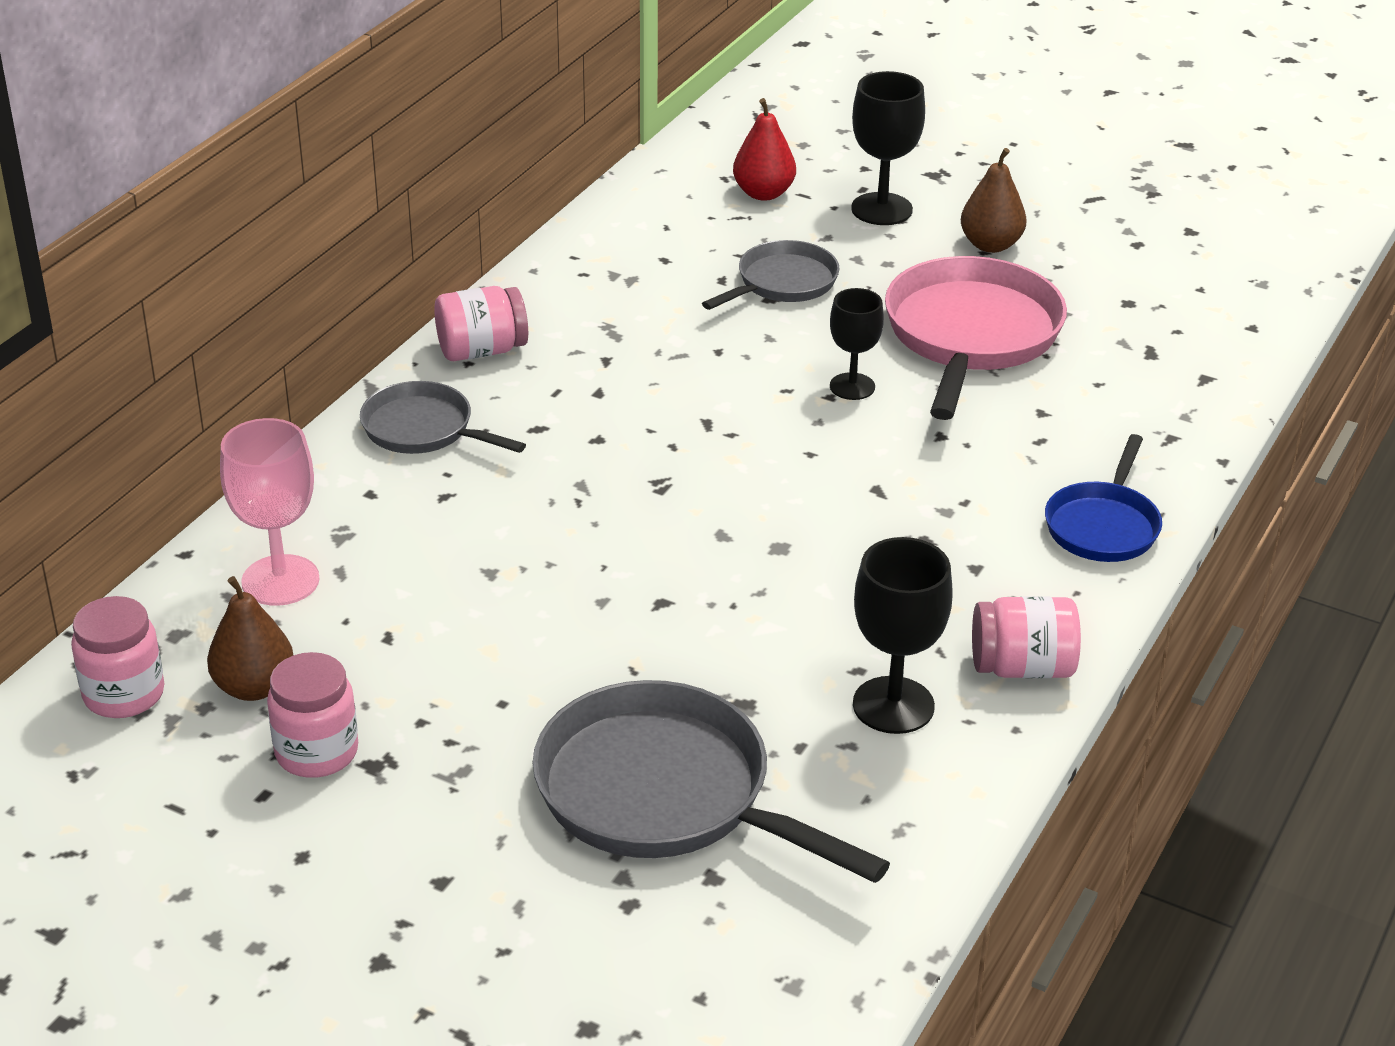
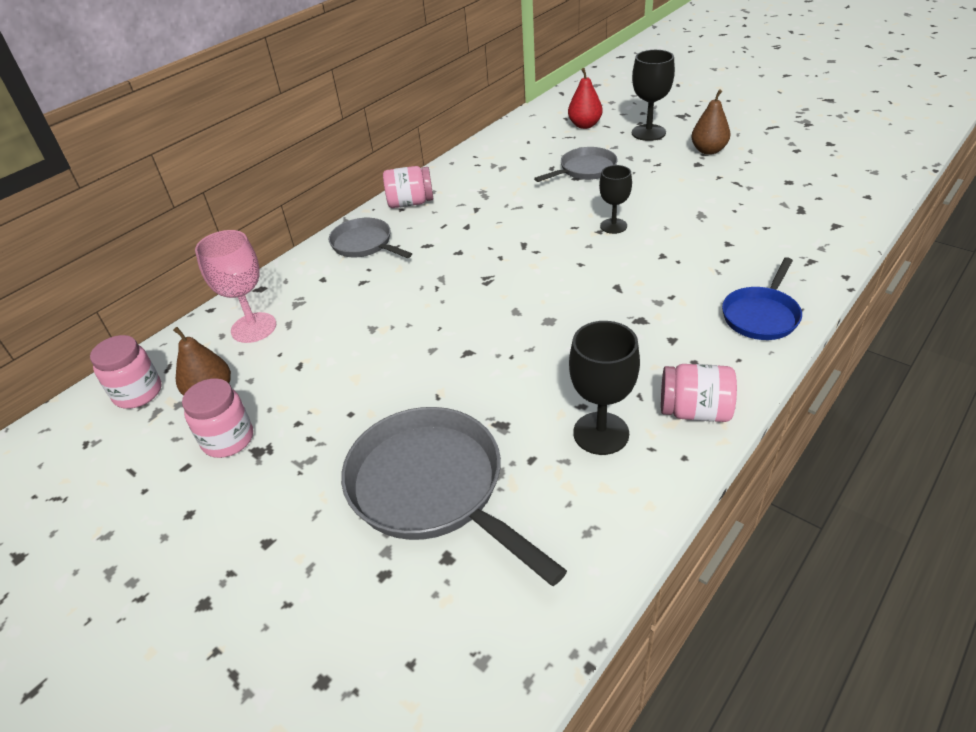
camera: 15 degrees right, 5 degrees up
(970, 336) = (689, 199): pink pan -> none

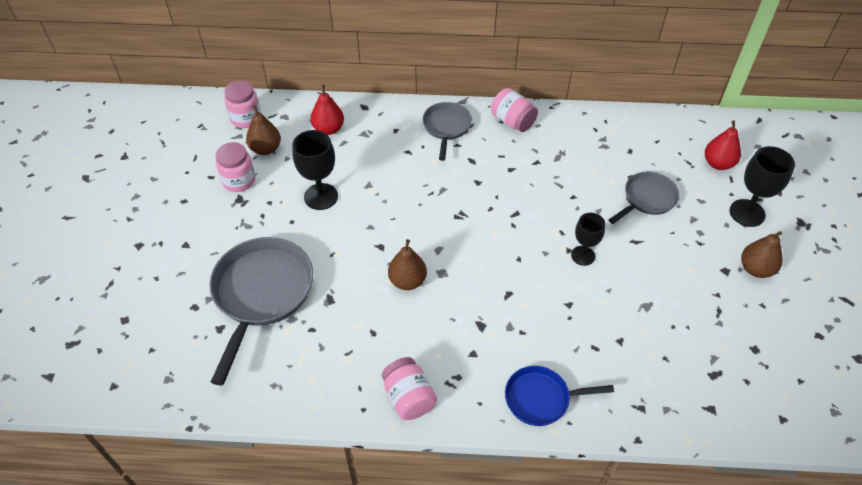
camera: 50 degrees right, 10 degrees up
(253, 328) = (328, 129): pink goblet -> red pear
(535, 350) = (407, 281): none -> brown pear
(585, 170) = (647, 199): grey pan -> grey pan turned 60 degrees counterclockwise
(601, 433) = (355, 354): black goblet -> black goblet (321, 196)

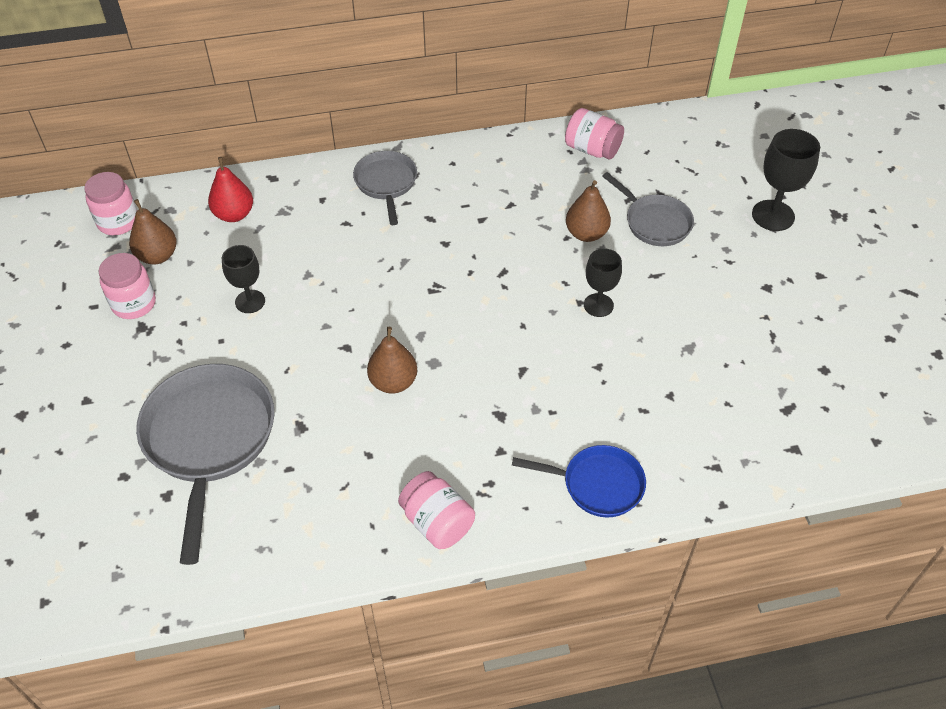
camera: 15 degrees left, 0 degrees up
(321, 196) = (250, 301): black goblet -> black goblet, size x0.66
(512, 121) = (467, 161): pink jar -> pink jar (592, 149)
(541, 398) = (597, 484): blue pan -> blue pan turned 150 degrees counterclockwise
(647, 199) = (654, 222): grey pan -> grey pan turned 105 degrees clockwise
(718, 163) = (724, 164): red pear -> none
(755, 269) = (800, 278): brown pear -> brown pear (586, 234)

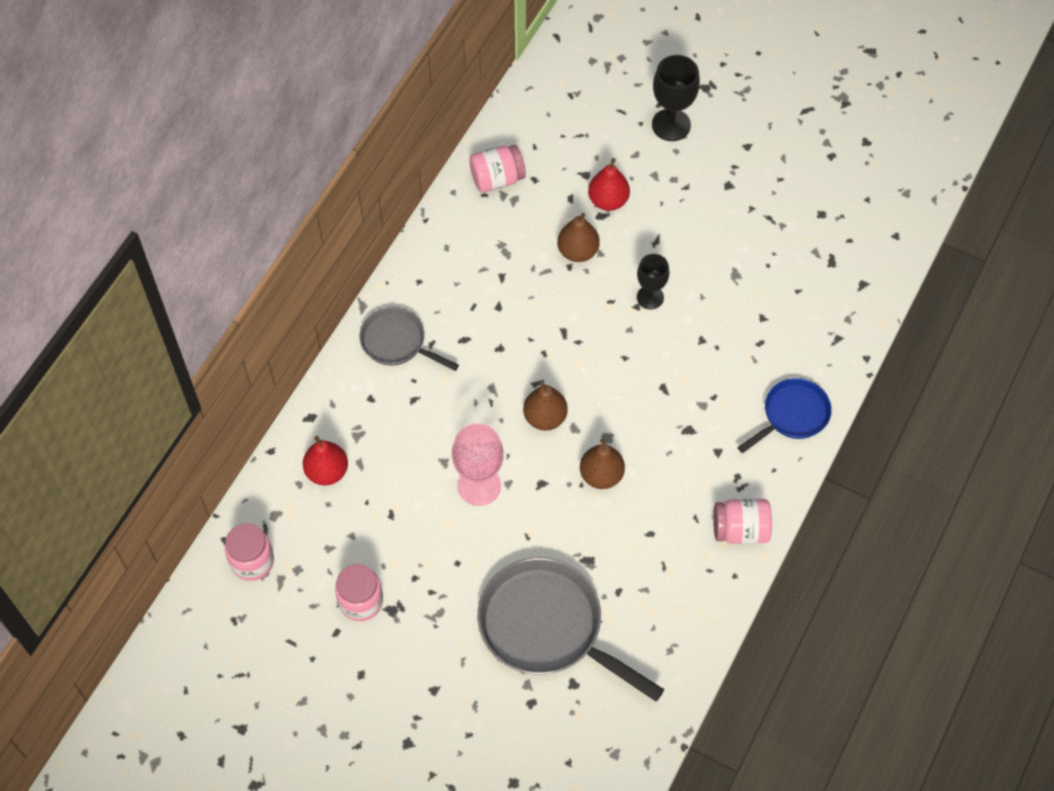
camera: 50 degrees left, 10 degrees up
(157, 256) = (322, 554): brown pear -> brown pear (545, 417)
(250, 301) = (435, 519): black goblet -> none
(306, 309) = (479, 486): none -> pink goblet
(654, 222) = (608, 200): grey pan -> red pear

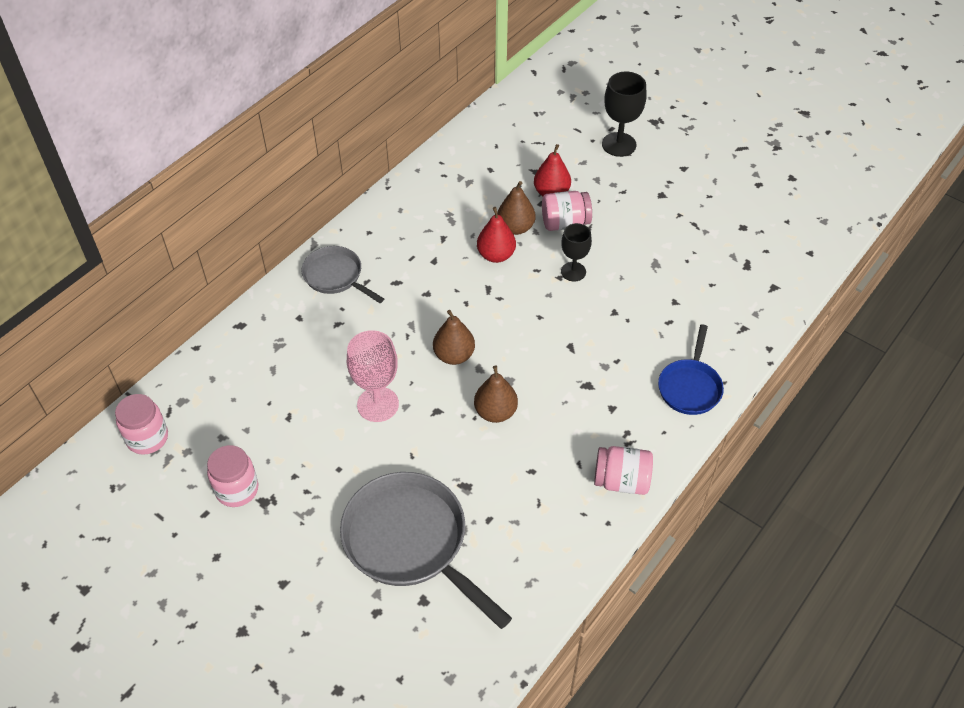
camera: 10 degrees right, 10 degrees down
(327, 471) = (241, 372): red pear -> red pear (496, 255)
(497, 179) = (458, 165): pink jar -> pink jar (565, 223)
(792, 415) = (690, 387): blue pan -> blue pan turned 135 degrees clockwise

